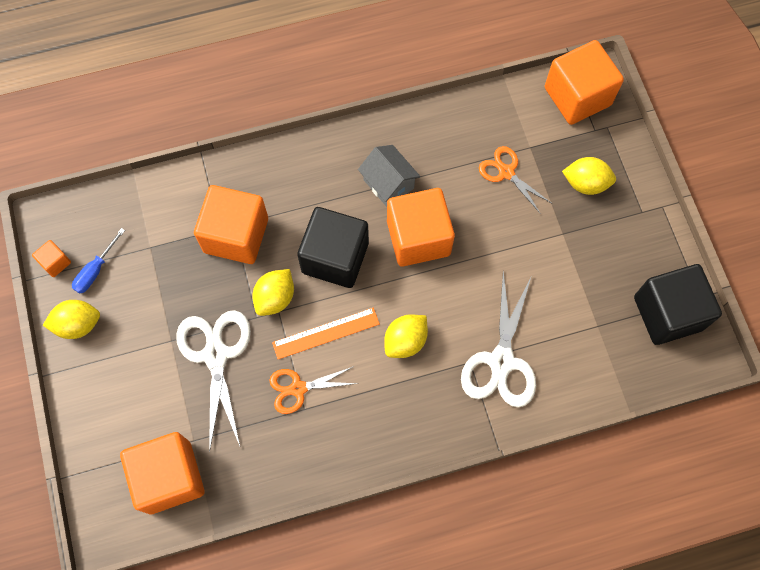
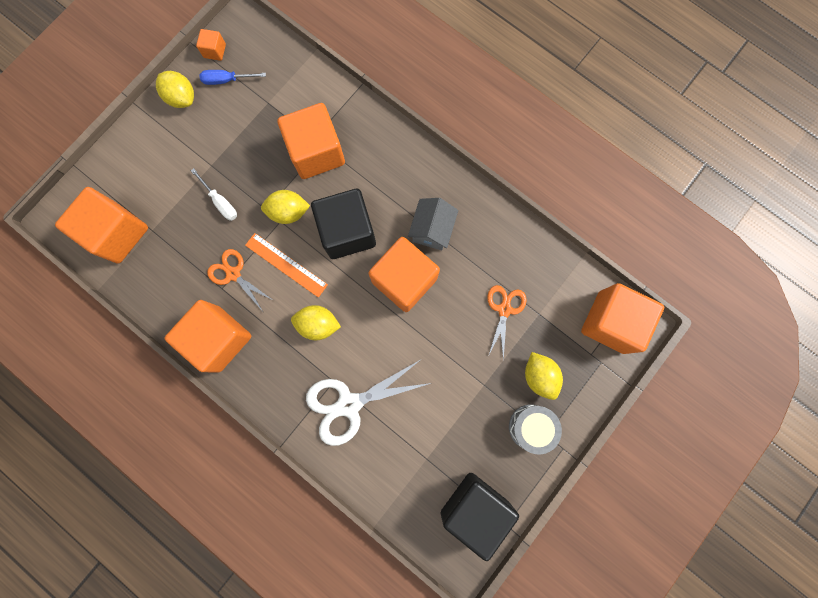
camera: 55 degrees right, 10 degrees up
(216, 355) = (220, 202): white scissors -> white screwdriver
(353, 443) = (219, 339): none -> orange cube
(626, 220) = (531, 427): none -> grey drum

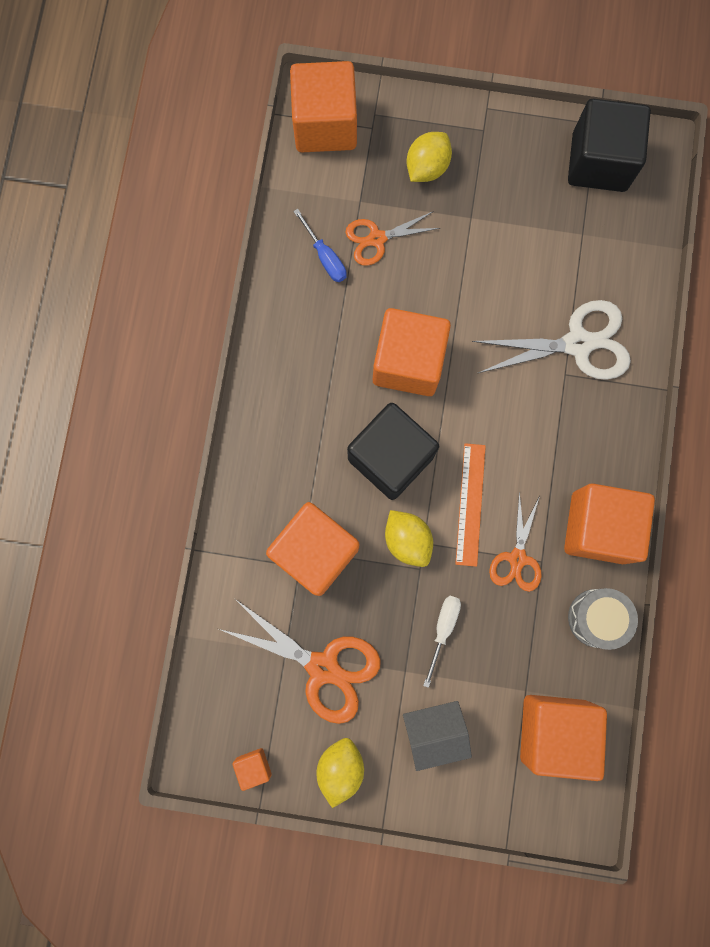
camera: 120 degrees left, 0 degrees up
(227, 80) = (284, 723): blue screwdriver -> blue screwdriver (325, 257)
(244, 119) = (323, 667): none -> orange scissors
(318, 324) = (515, 427): yellow lemon -> none
(349, 404) = (578, 344): white scissors -> white scissors turned 45 degrees counterclockwise
(432, 230) = (332, 364): grey house -> grey house (434, 730)
(531, 427) = (485, 149): grey drum -> grey drum (597, 618)

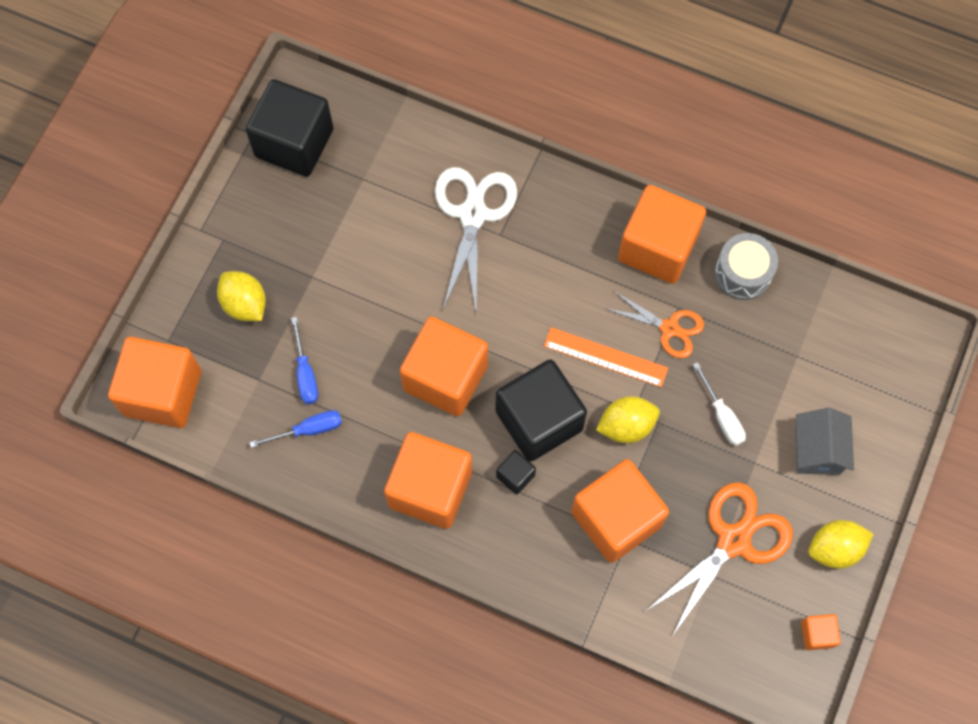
camera: 75 degrees left, 10 degrees down
(332, 450) = (515, 475): none -> black cube
(340, 767) = (834, 548): yellow lemon -> yellow lemon turned 45 degrees counterclockwise
(377, 239) = (305, 373): orange scissors -> blue screwdriver
(443, 629) = (722, 416): white screwdriver -> white screwdriver turned 150 degrees counterclockwise
(554, 731) = (840, 341): orange cube -> orange cube (430, 489)

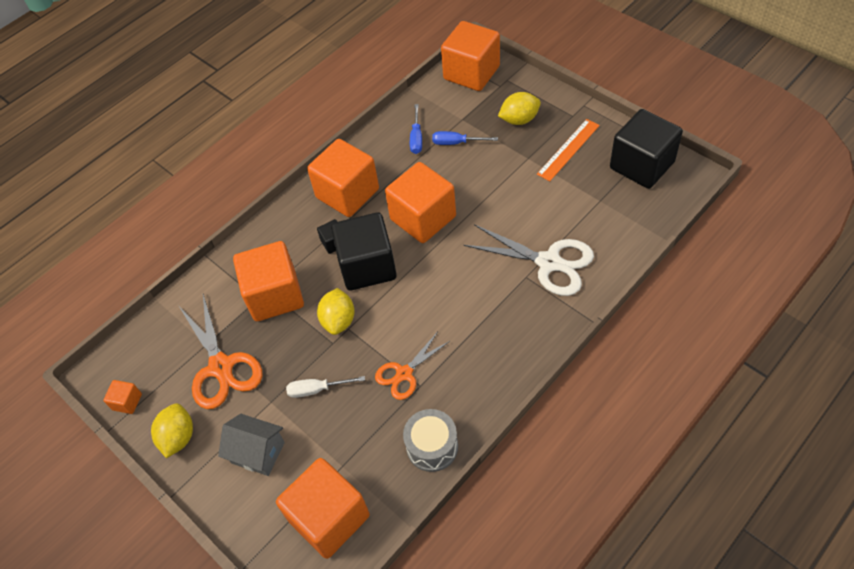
camera: 115 degrees right, 15 degrees down
(605, 357) = (398, 321): orange ruler -> orange ruler (568, 149)
(657, 247) = (478, 386): orange cube -> orange cube (329, 518)

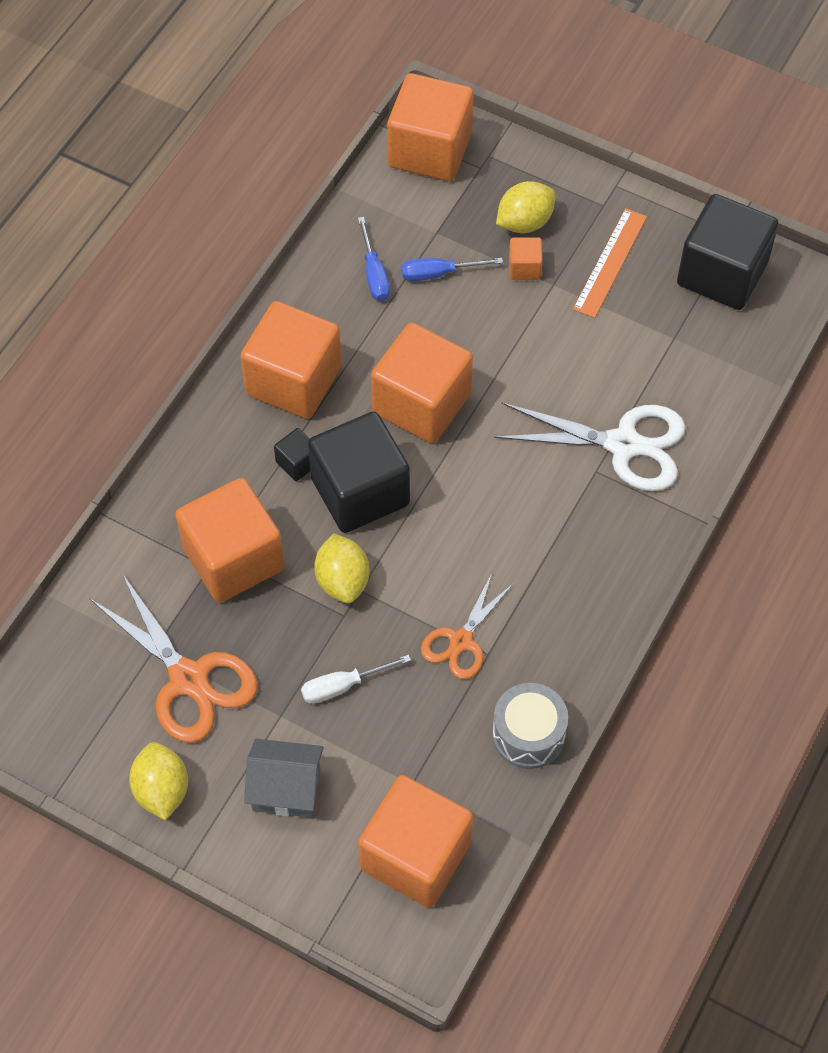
camera: 20 degrees left, 5 degrees up
(127, 402) = (64, 755): orange cube -> orange cube (524, 268)

